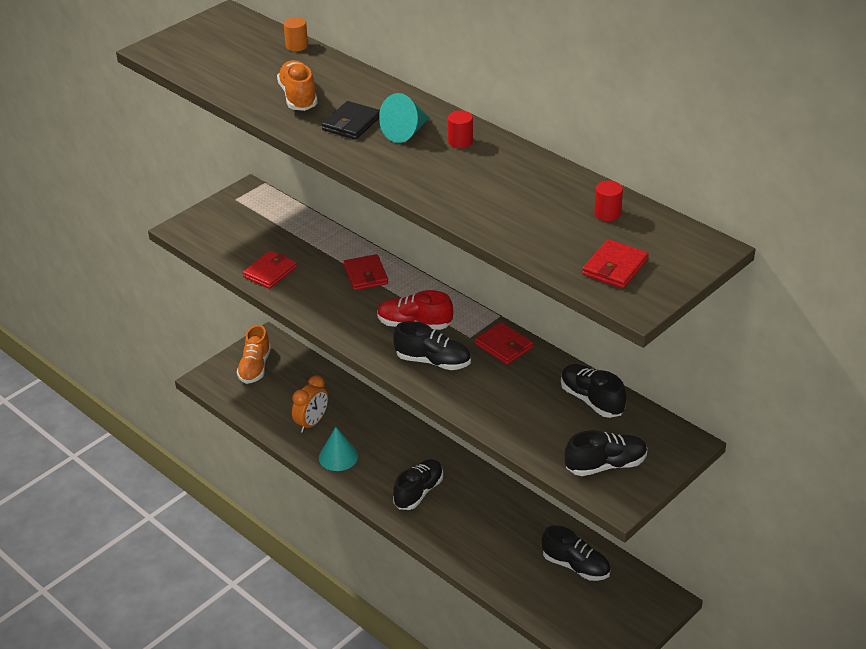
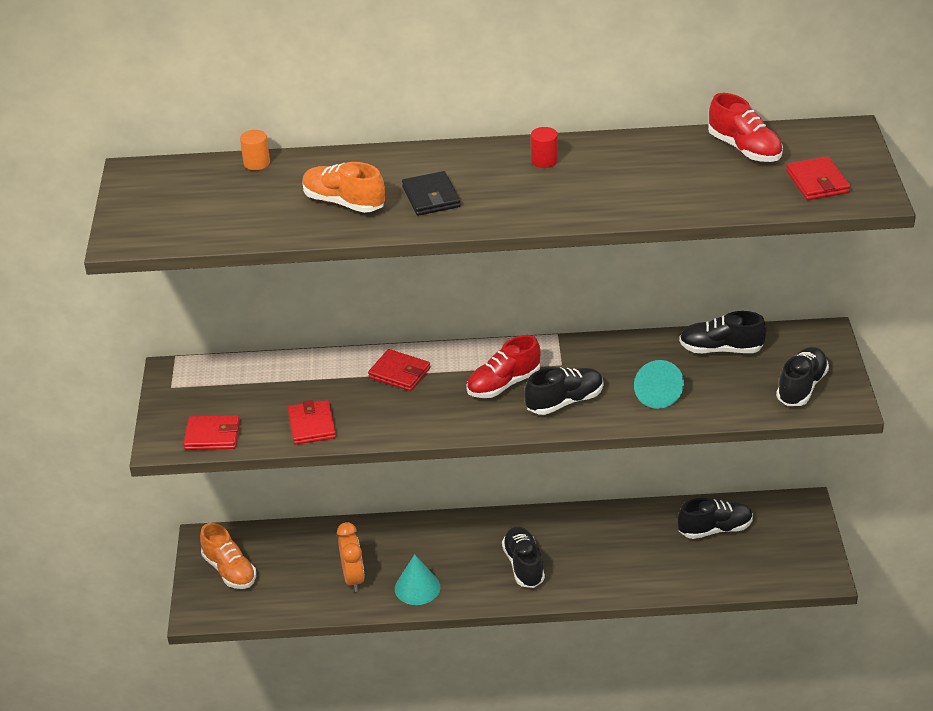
camera: 45 degrees left, 0 degrees up
(406, 132) = (488, 178): turquoise cone -> turquoise cone (656, 394)
(503, 346) = (597, 354): red wallet -> red wallet (212, 435)
(607, 213) = (744, 149): red cylinder -> red shoe

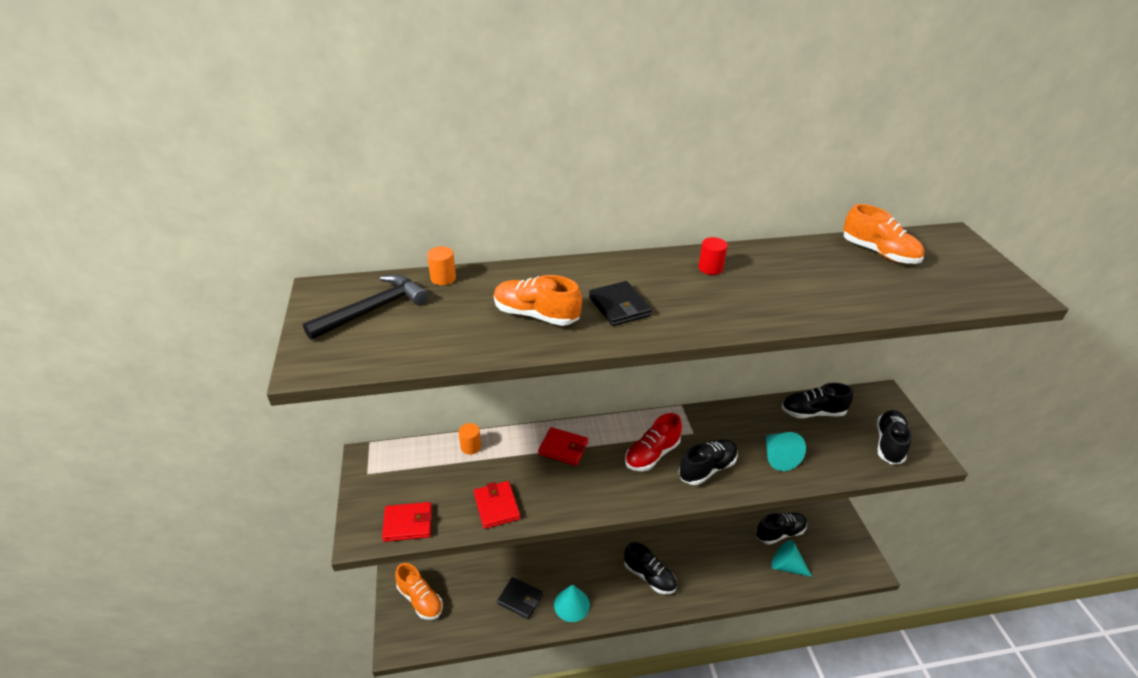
camera: 10 degrees left, 0 degrees up
(183, 192) = (372, 310): none -> black hammer
(291, 366) = (470, 447): none -> orange cylinder
(353, 578) = (520, 599): orange clock -> black wallet
(523, 565) = (649, 576): black shoe -> black shoe turned 150 degrees clockwise
(710, 566) = (786, 566): none -> turquoise cone
(744, 149) = (878, 253): red shoe -> orange shoe
(817, 182) = (961, 280): red wallet -> none

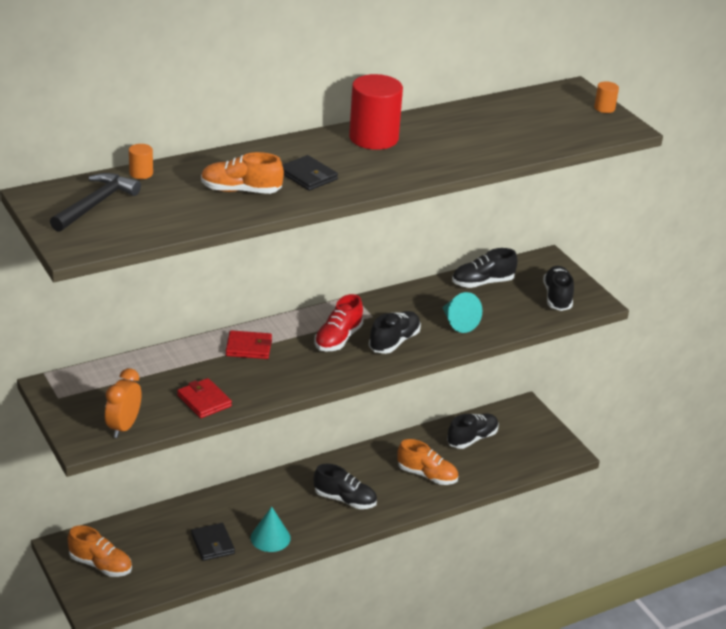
camera: 20 degrees left, 5 degrees down
(408, 524) = (124, 427): red wallet -> orange clock
(470, 447) = (153, 360): orange cylinder -> orange cylinder (604, 108)
(520, 599) = (212, 544): black wallet -> black wallet turned 60 degrees clockwise
(710, 268) = (373, 138): red cylinder -> red cylinder, size x2.24
(786, 566) = (485, 465): turquoise cone -> none
(878, 253) = (513, 110): orange shoe -> orange shoe (427, 475)

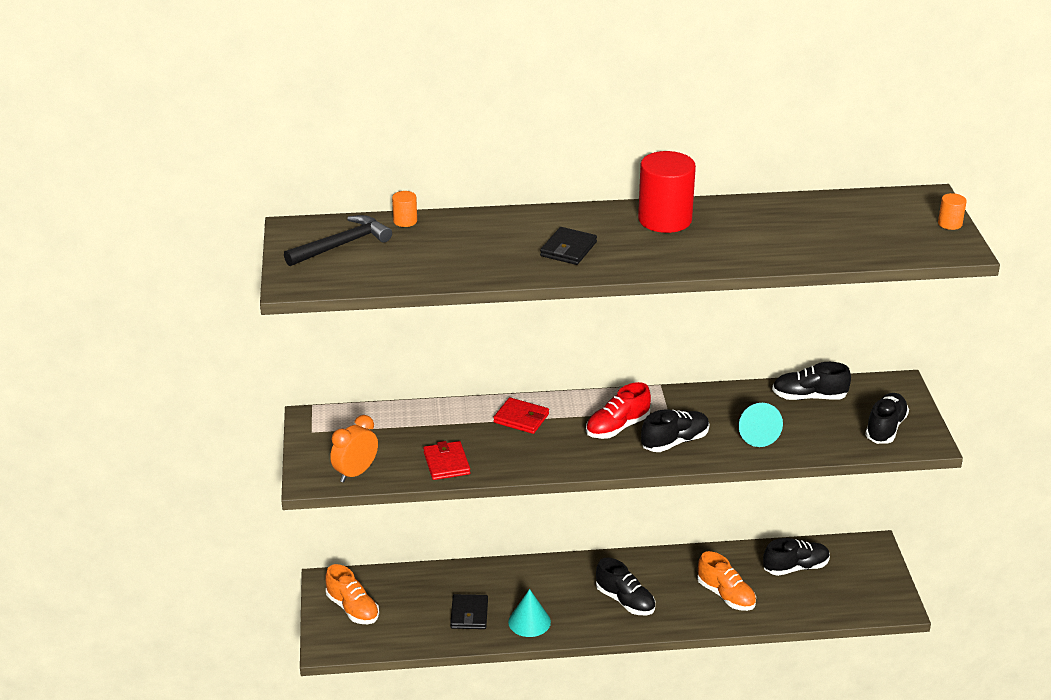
camera: 25 degrees right, 0 degrees up
(241, 191) = (490, 253): orange shoe -> none
(308, 176) = (568, 249): black wallet -> black wallet turned 45 degrees clockwise

